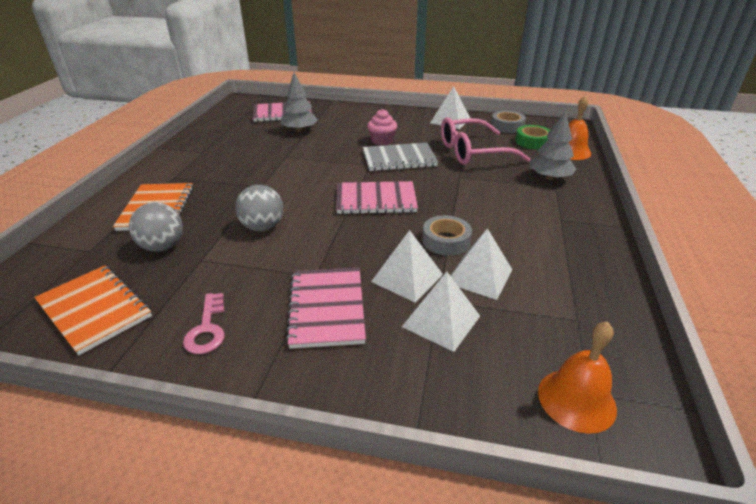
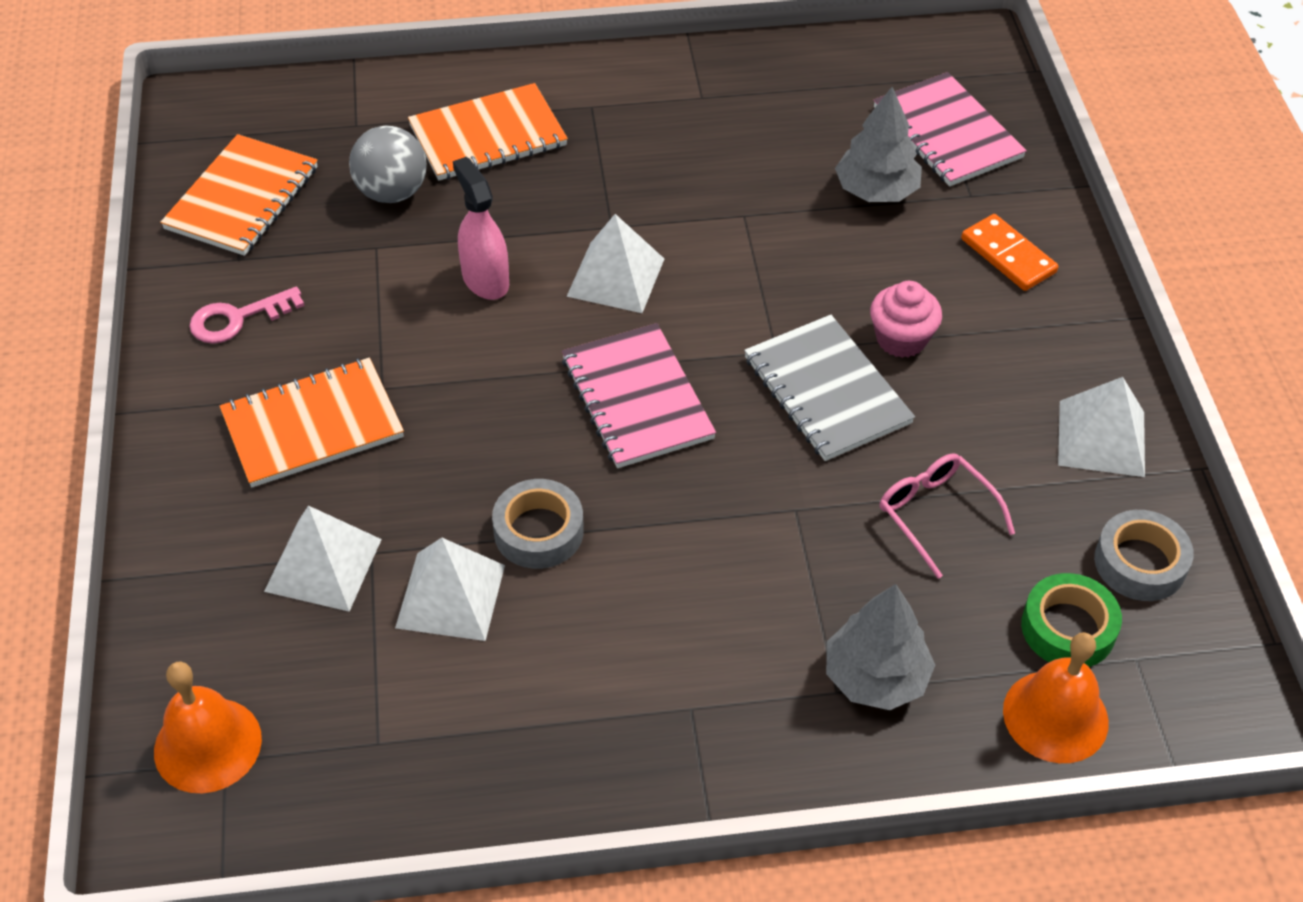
camera: 70 degrees right, 15 degrees up
(262, 227) = (485, 279): grey ball -> pink spray bottle
(326, 308) = (312, 425): pink notebook -> orange notebook
(355, 116) = (1008, 256): none -> orange domino
(407, 278) = (413, 500): white pyramid -> white pyramid (615, 277)
(473, 152) = (937, 515): pink glasses -> pink glasses, size x0.57

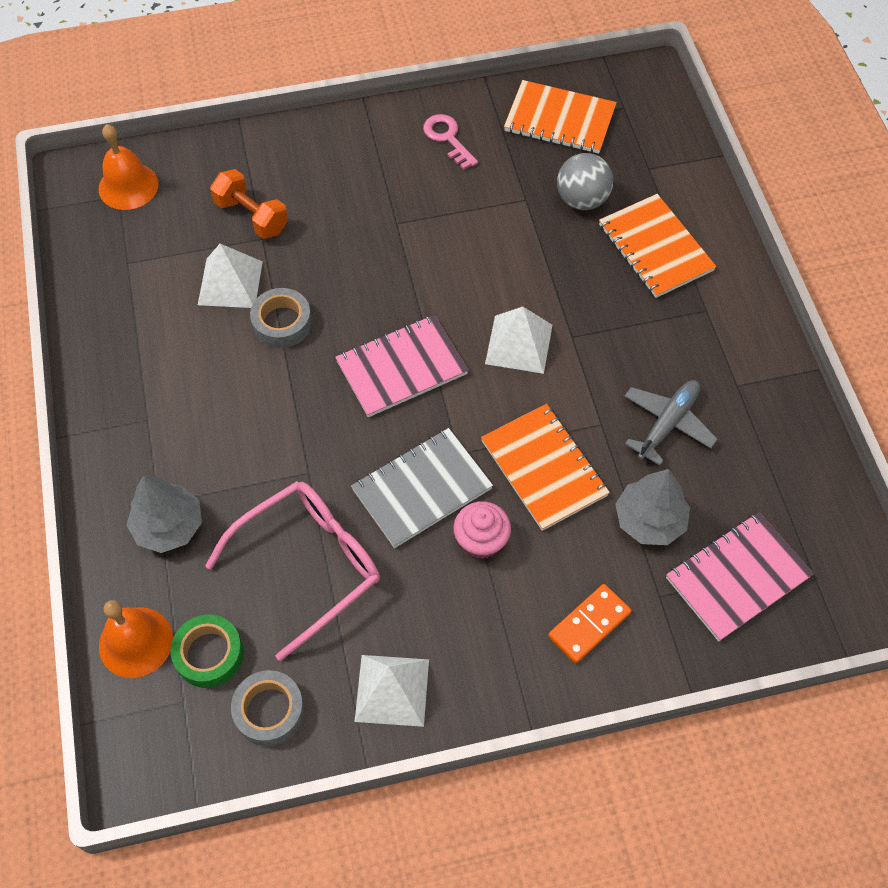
camera: 85 degrees right, 10 degrees up
(312, 425) = (361, 192): orange notebook -> orange notebook (544, 468)
(323, 565) = (252, 216): white pyramid -> orange dumbbell
(485, 279) = (504, 265): pink spray bottle -> none
(748, 159) = (667, 424): none -> grey plane
(937, 515) = (307, 566): pink glasses -> pink glasses, size x1.75

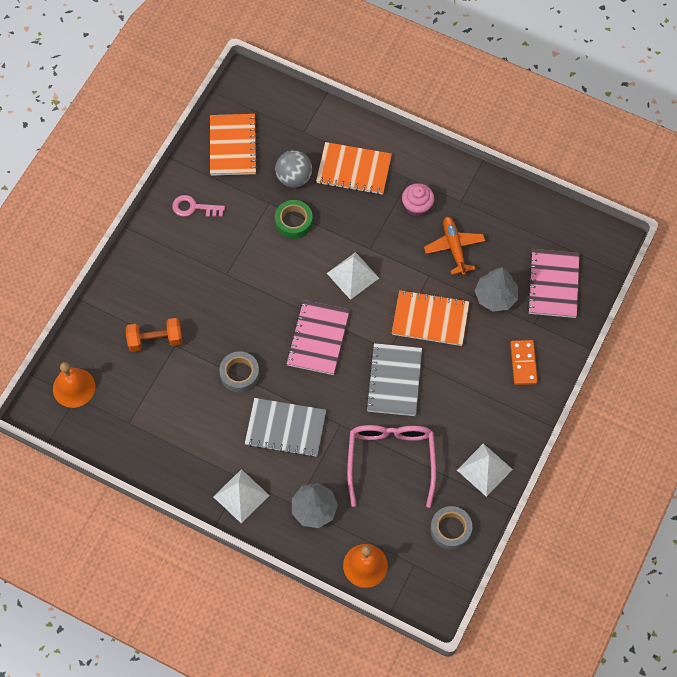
camera: 50 degrees left, 5 degrees up
(209, 654) = (400, 536): green tape -> green tape (293, 222)
(230, 283) = (190, 381): white pyramid -> white pyramid (241, 496)
(252, 418) = (285, 428): none -> grey notebook
(481, 540) = (443, 375): pink cupcake -> pink cupcake (417, 206)
(559, 120) = (233, 146): orange notebook -> orange notebook turned 60 degrees counterclockwise
(667, 424) = (454, 247): grey plane -> orange plane

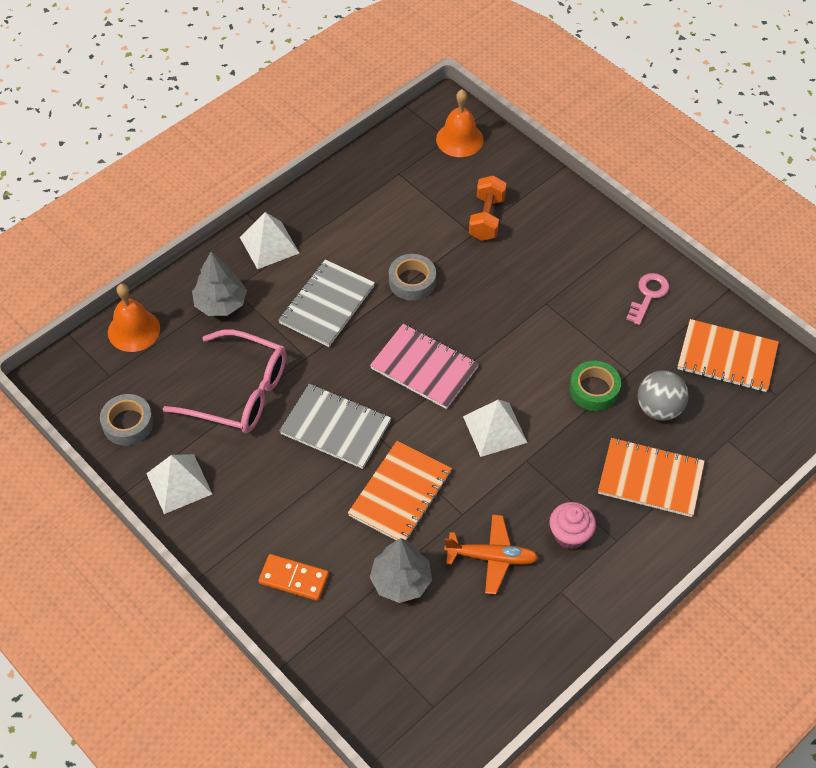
camera: 110 degrees right, 10 degrees down
(353, 170) = (650, 479): orange notebook -> orange notebook turned 75 degrees clockwise
(553, 284) = (390, 660): pink notebook -> none

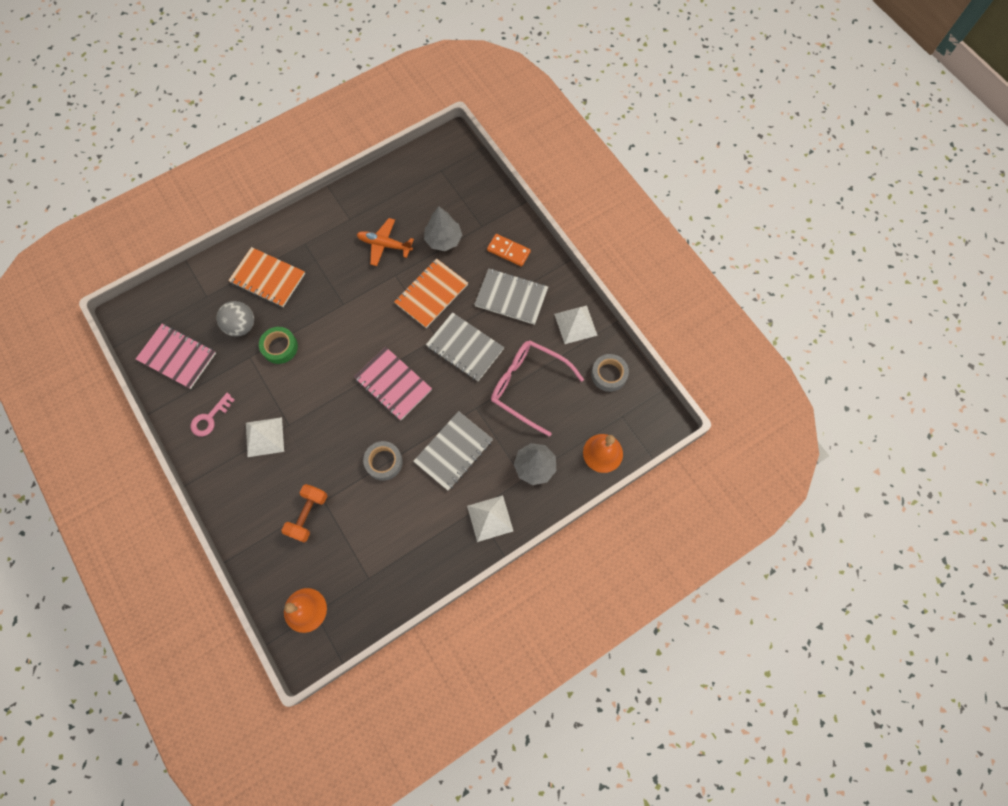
camera: 170 degrees left, 15 degrees up
(279, 508) = (511, 297): none -> grey notebook
(495, 429) = (357, 329): white pyramid -> white pyramid (264, 437)
(570, 534) = (332, 251): pink cupcake -> none
(727, 358) = (177, 357): orange notebook -> pink notebook

